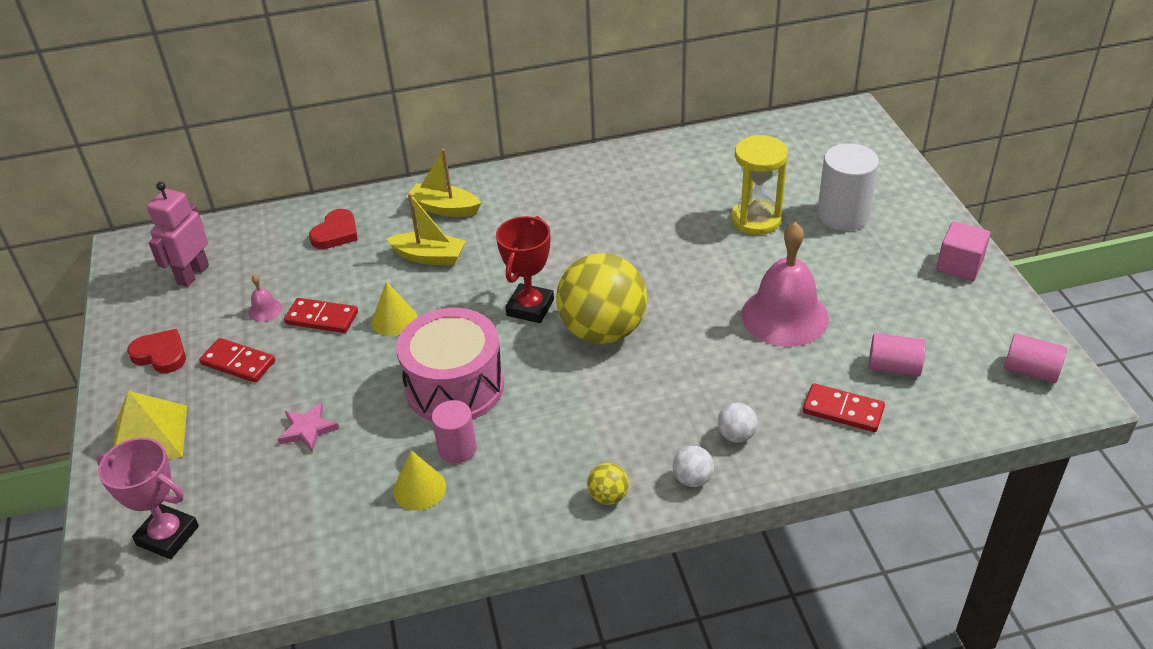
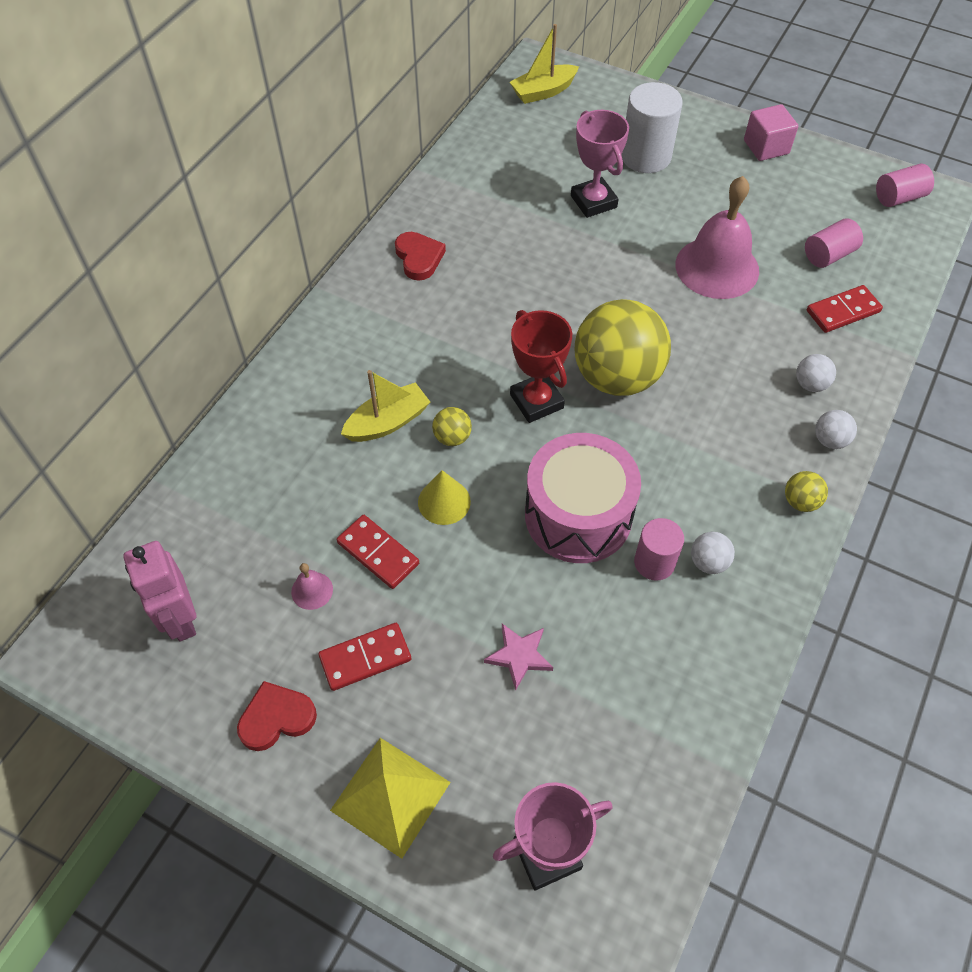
camera: 50 degrees left, 15 degrees up
(322, 318) = (378, 553): red domino -> red domino turned 75 degrees clockwise
(336, 233) = (265, 466): red heart -> red heart (419, 258)
(419, 488) = (675, 619): yellow cone -> none
(444, 208) = (333, 368): yellow boat -> yellow boat (543, 92)
(451, 290) = (452, 437): none -> yellow ball
(489, 477) = (708, 562): none -> white ball
(756, 220) = (593, 201): yellow hourglass -> pink trophy

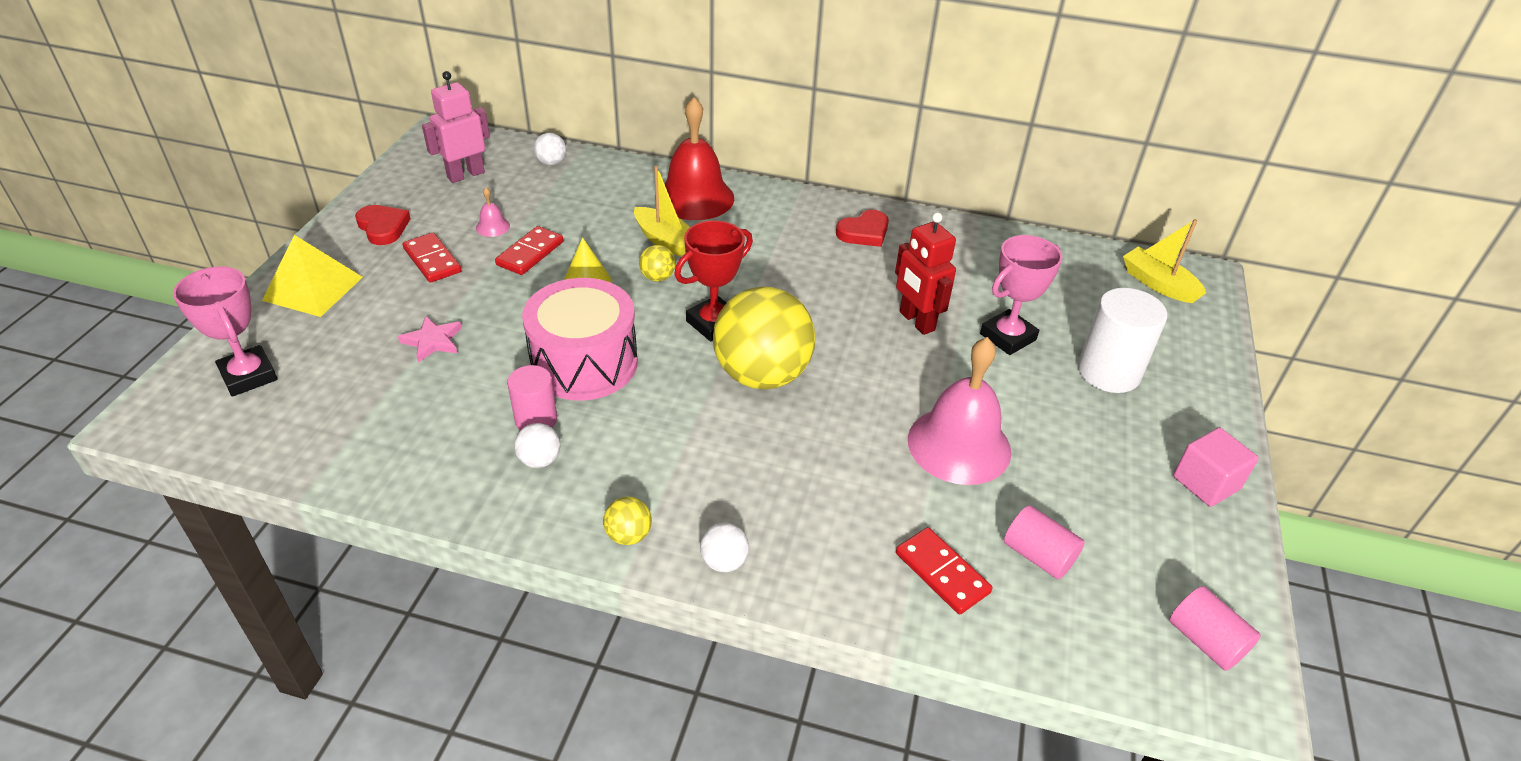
camera: 75 degrees right, 15 degrees down
(313, 384) = (695, 197): none -> red bell
(562, 254) = (916, 321): none -> red robot
(810, 384) = (805, 541): white ball -> white ball (551, 162)

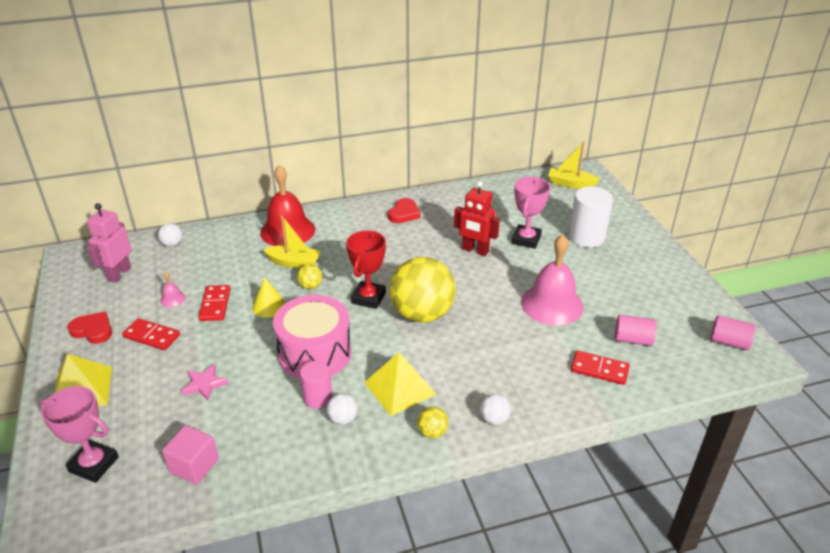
camera: 30 degrees left, 5 degrees down
(643, 457) = (400, 388): none -> yellow pyramid
(1206, 483) = (670, 271): pink cube -> pink cube (194, 466)

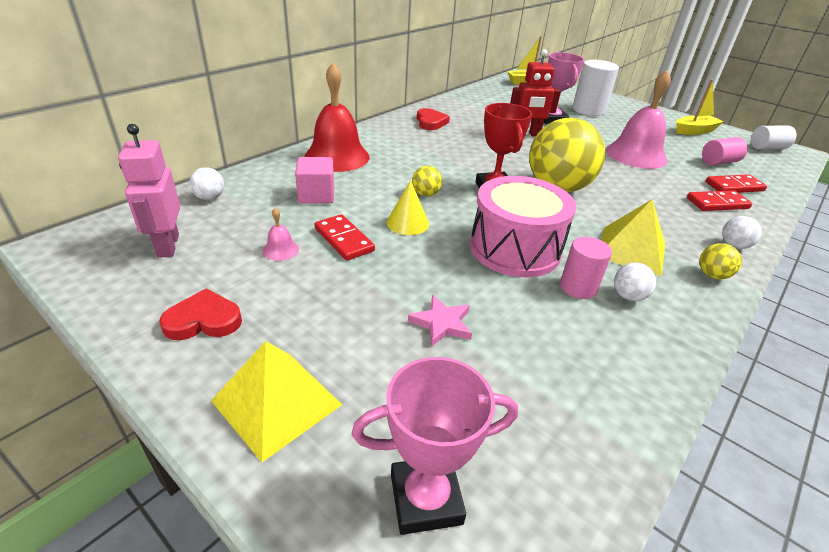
camera: 35 degrees left, 0 degrees up
(152, 336) = (303, 297): red domino -> red domino (717, 203)
(194, 466) = (559, 422): pink cube -> pink cube (316, 195)
(294, 263) = (381, 180): yellow boat -> yellow boat (694, 131)
(729, 342) = (767, 148): pink cylinder -> white cylinder

